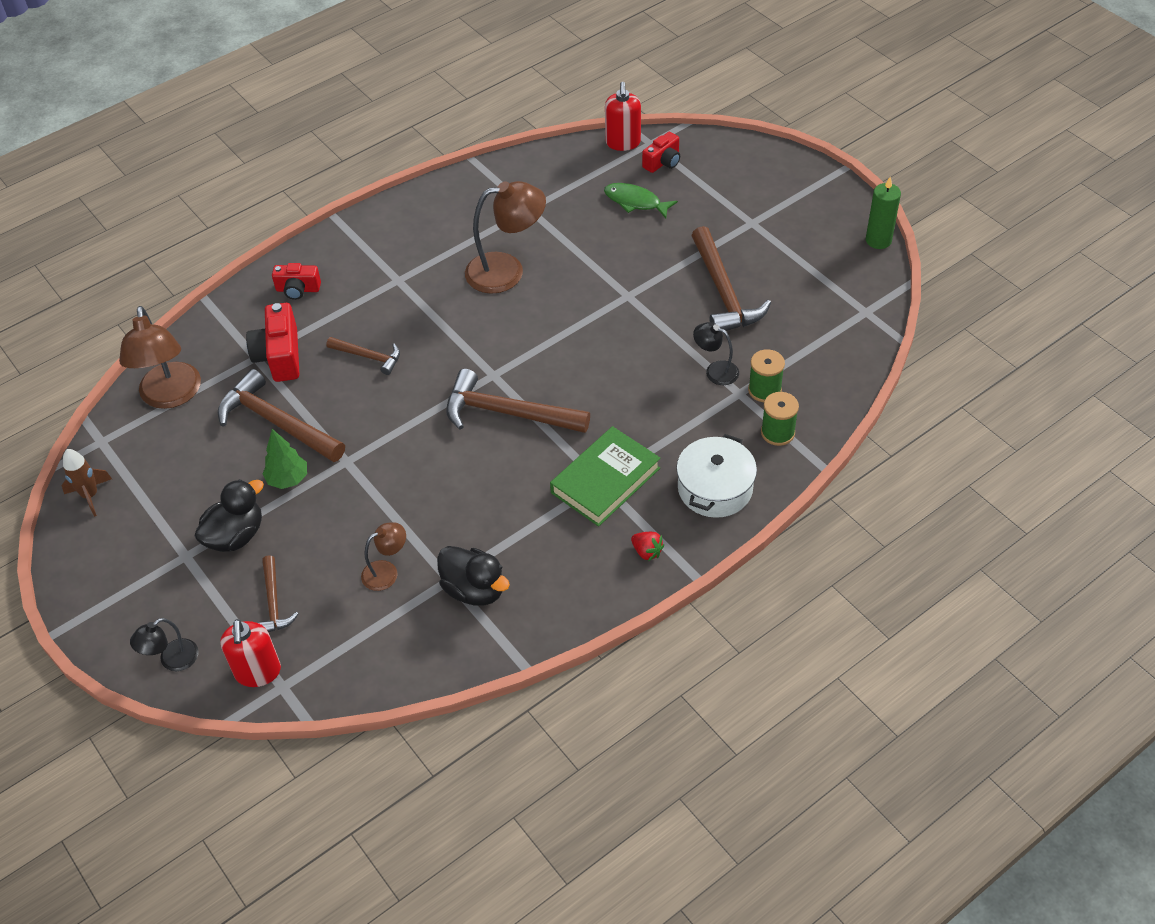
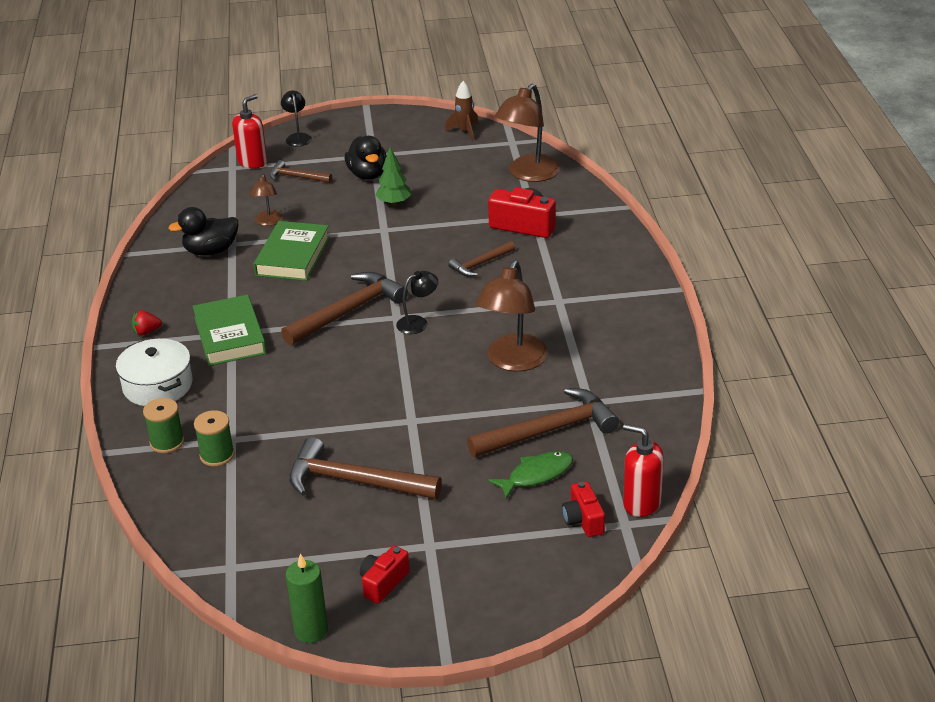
camera: 120 degrees right, 15 degrees down
(171, 396) = (528, 174): brown lamp -> brown lamp turned 75 degrees counterclockwise
(258, 672) = (252, 162): red soap dispenser -> red soap dispenser turned 105 degrees clockwise
(277, 422) = (454, 210): brown hammer -> brown hammer (549, 431)
(298, 289) = (595, 250): red camera -> red camera (383, 583)
(441, 510) = (292, 256): none -> green book
(715, 370) = (269, 436): black lamp -> black lamp (418, 323)

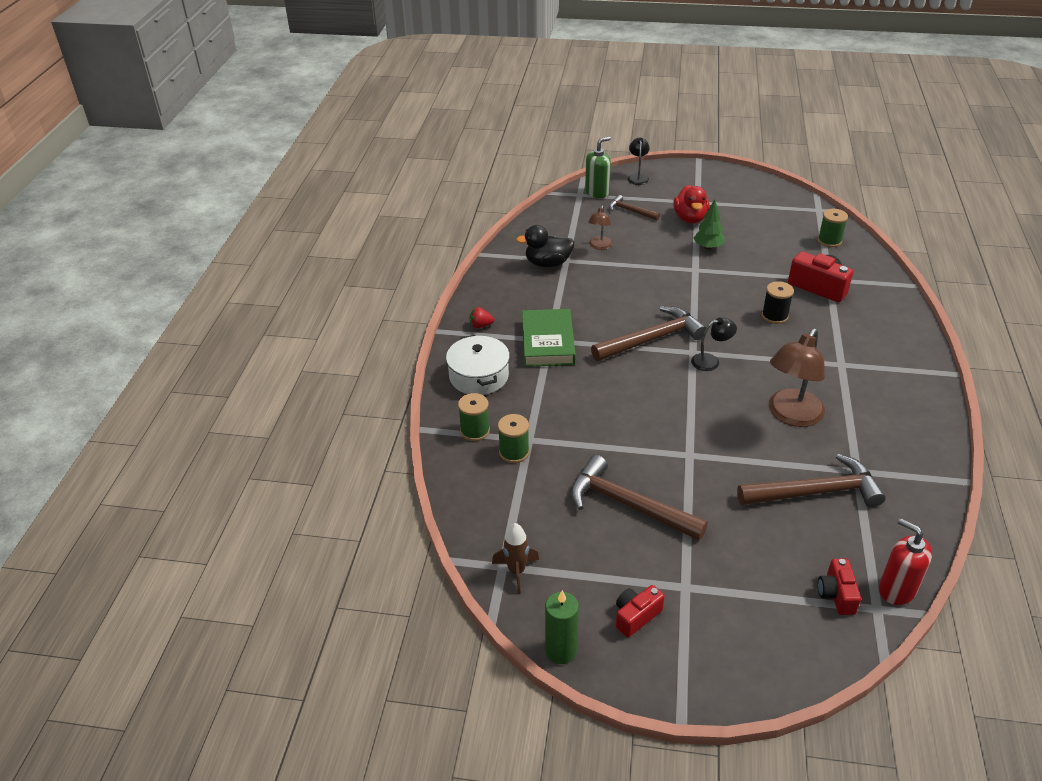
camera: 15 degrees right, 5 degrees up
(252, 162) = (597, 192): red soap dispenser -> green soap dispenser
(292, 256) = (614, 280): green book -> none
(368, 174) = (690, 218): black duck -> red duck
(465, 131) = (779, 194): brown rocket -> brown rocket (516, 571)
(480, 264) = (774, 316): brown hammer -> black spool
(528, 174) = (829, 241): brown lamp -> green spool
(536, 475) = (797, 536): green fish -> none

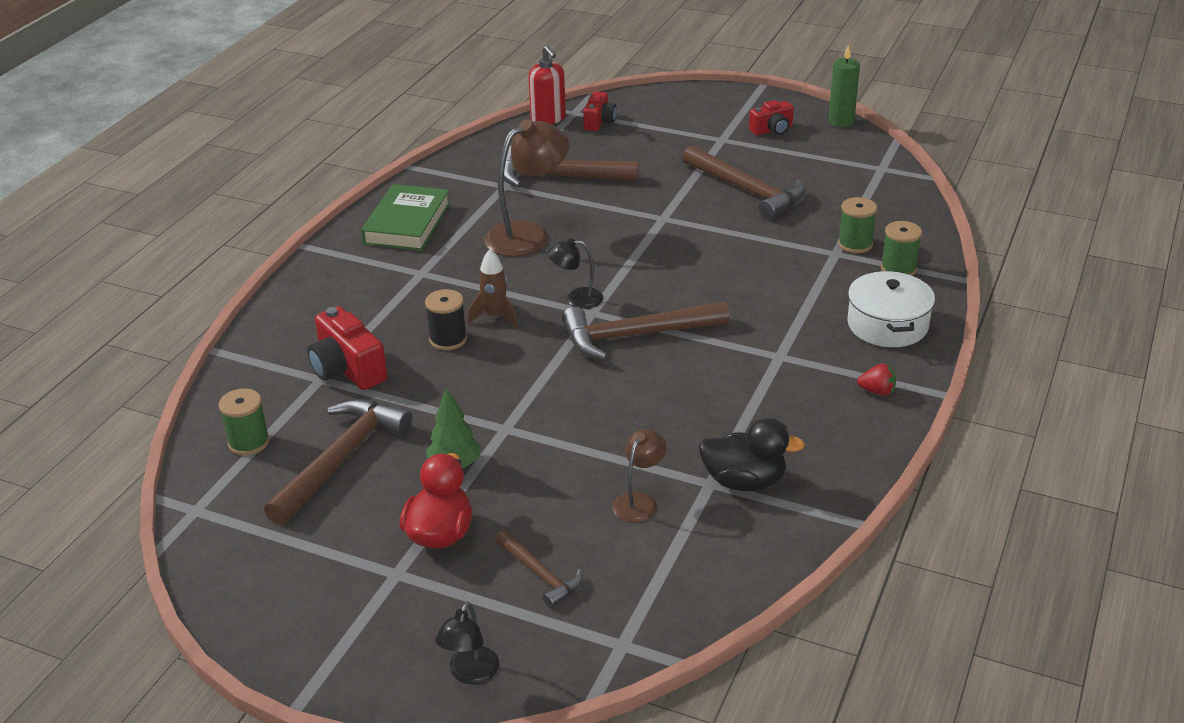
camera: 165 degrees left, 5 degrees down
(516, 571) = (869, 164): brown rocket -> brown rocket (495, 317)
(548, 342) = (782, 353): green book -> green book (407, 223)
(597, 192) = (582, 643): green soap dispenser -> none
(770, 241) = (341, 459): none -> brown hammer

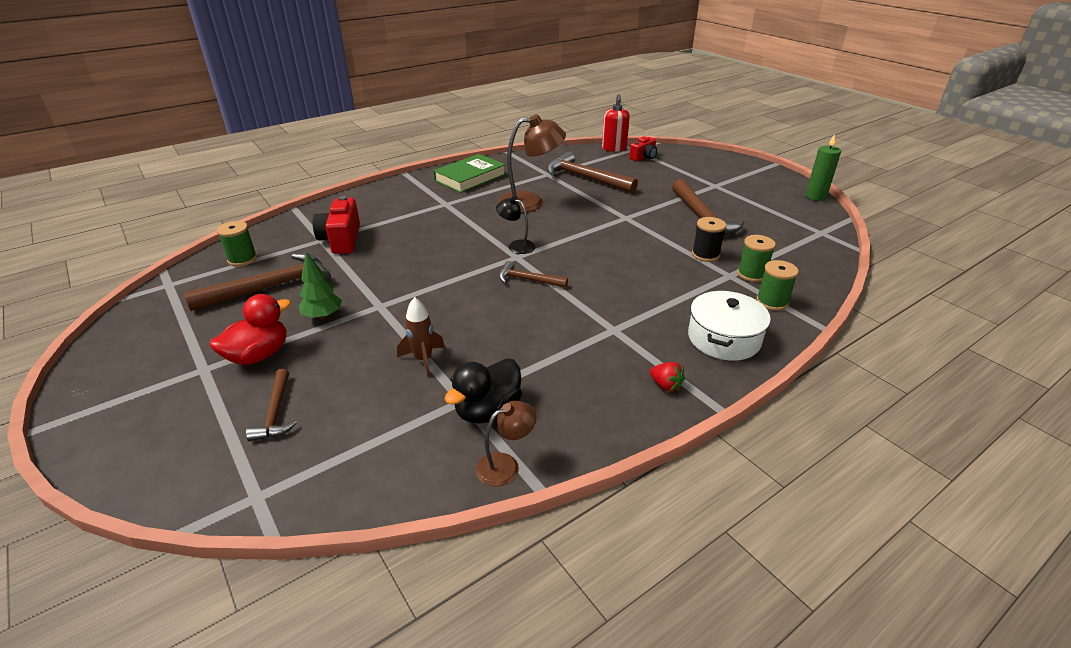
camera: 30 degrees right, 0 degrees up
(448, 339) = (414, 243): black spool -> black spool (705, 255)
(470, 674) = (144, 463): black lamp -> none
(495, 317) = (456, 240): brown rocket -> brown rocket (423, 360)
(636, 335) = (528, 280): brown hammer -> brown hammer, size x0.55
(639, 501) = (399, 391): brown lamp -> brown lamp (506, 465)
(744, 481) = (488, 410): black duck -> black duck turned 90 degrees clockwise
(772, 130) = (757, 189): red camera -> none

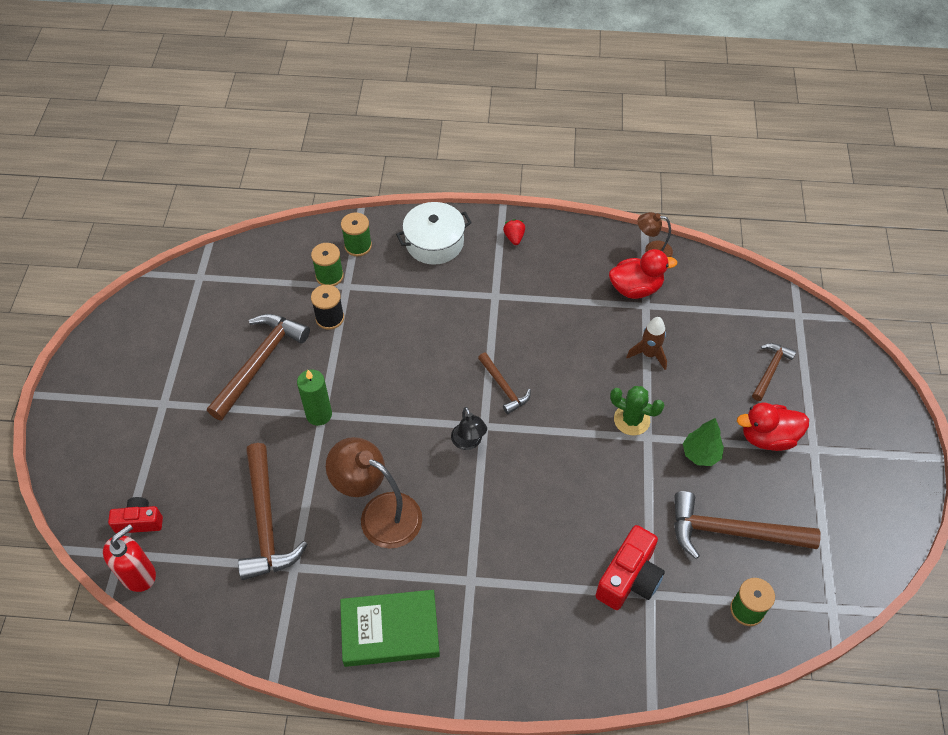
camera: 140 degrees left, 20 degrees up
(402, 309) = (631, 420): none -> green cactus
(488, 410) = (635, 288): black duck -> red duck
(815, 197) = (113, 318): green candle -> green candle (319, 414)

